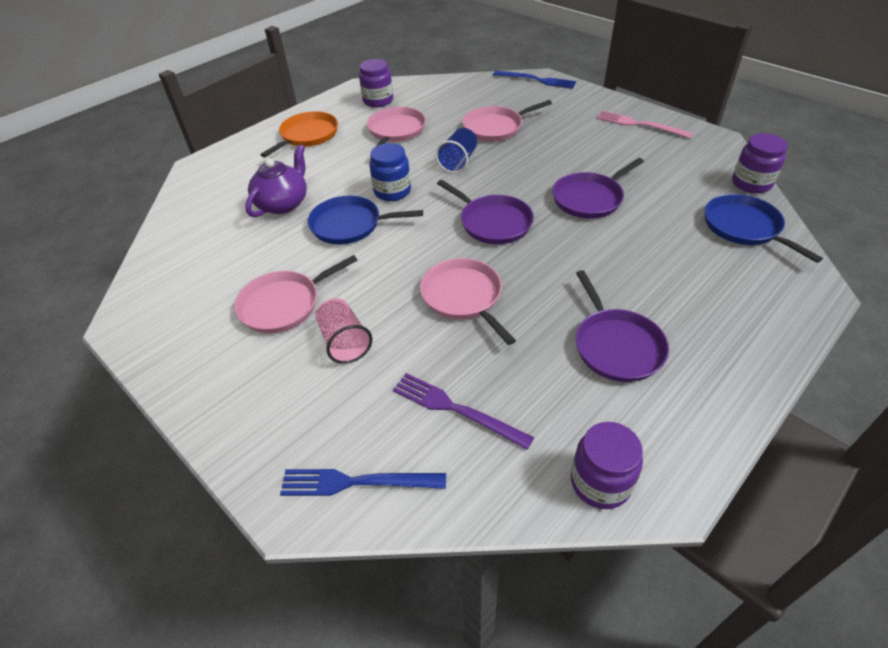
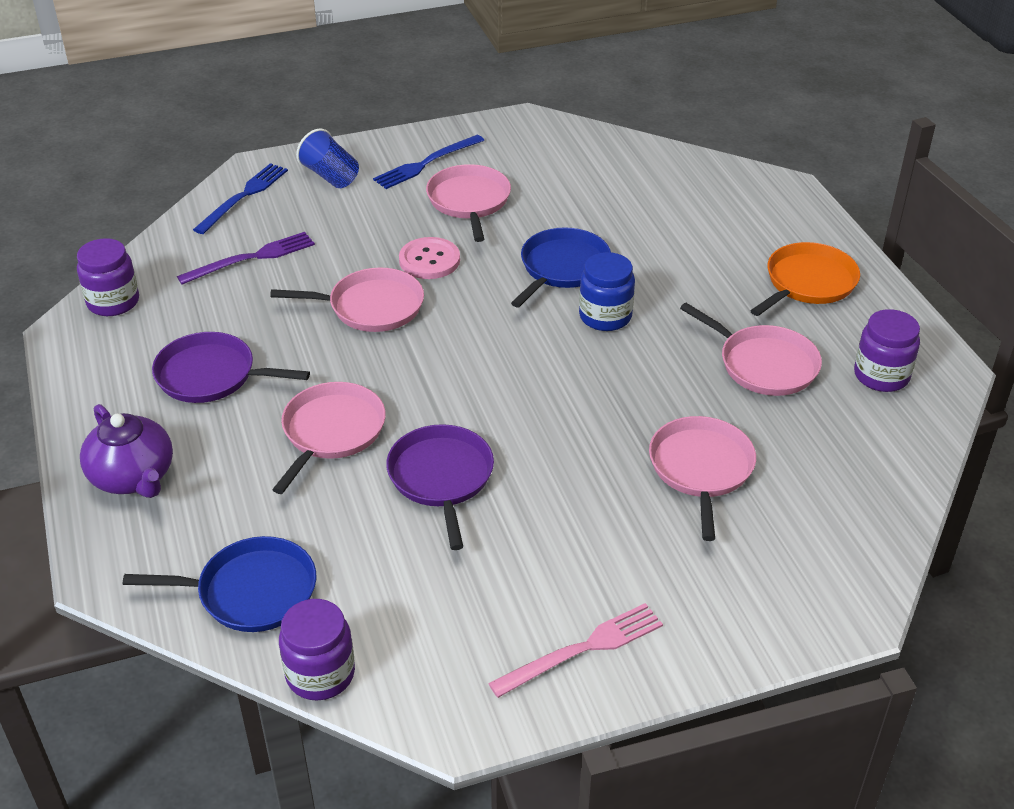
camera: 115 degrees right, 5 degrees down
(283, 203) = (648, 232): purple teapot -> purple teapot (133, 477)
(307, 136) = (808, 283): orange pan -> orange pan turned 105 degrees counterclockwise
(344, 342) = (386, 223): pink cup -> none
(383, 292) = (429, 260): none -> pink button
(458, 162) = (630, 394): blue cup -> blue cup (330, 176)
(492, 222) = (470, 372): purple pan -> none
(537, 80) = (846, 600): blue fork -> blue fork (426, 163)
(602, 255) = (331, 432): none -> pink pan

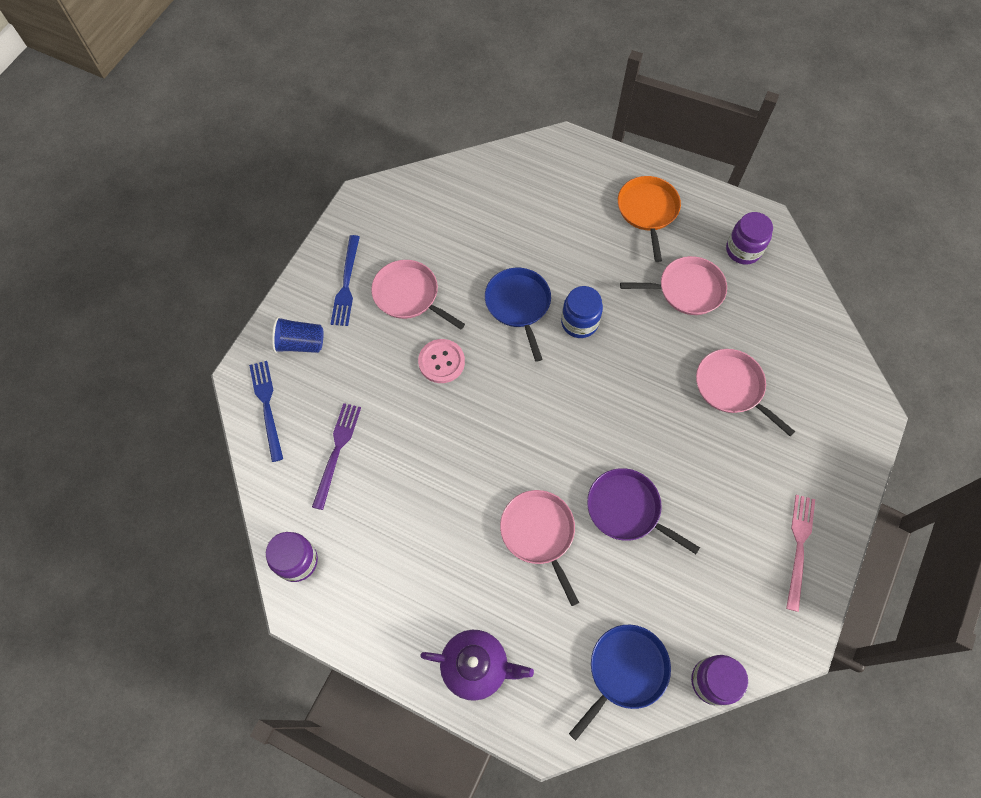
camera: 45 degrees left, 25 degrees up
(211, 375) = (427, 558): purple pan -> none
(371, 307) = (452, 426): pink pan -> none

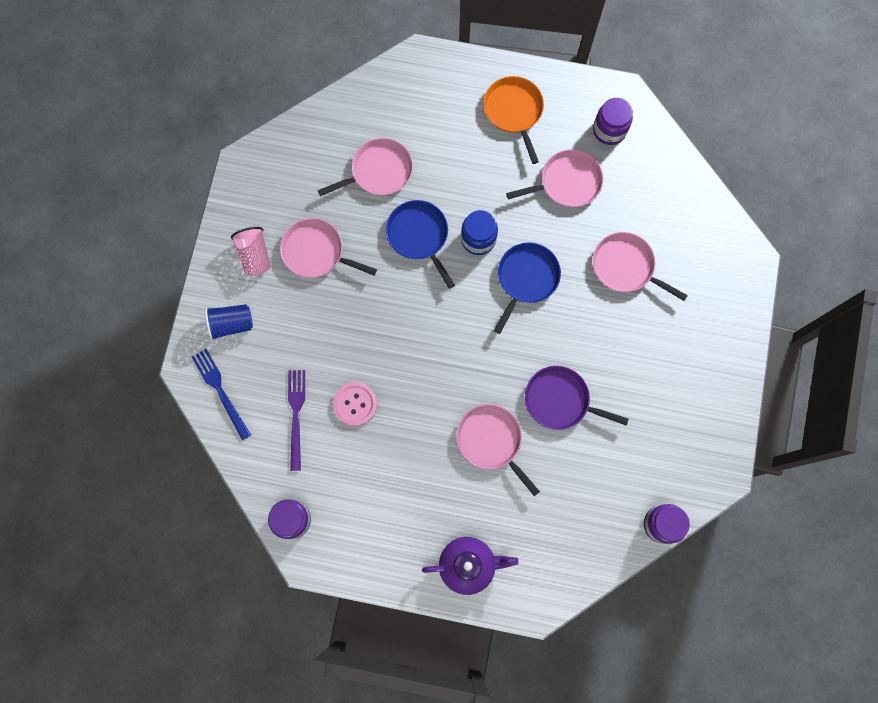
camera: 15 degrees left, 10 degrees up
(346, 284) = (255, 255): blue fork -> pink cup
(441, 362) = (364, 309): pink button -> pink button (355, 404)
(494, 235) = (378, 171): none -> pink pan
(625, 671) = (589, 535): blue pan -> blue pan (526, 279)
(799, 547) = (709, 395): pink fork -> none

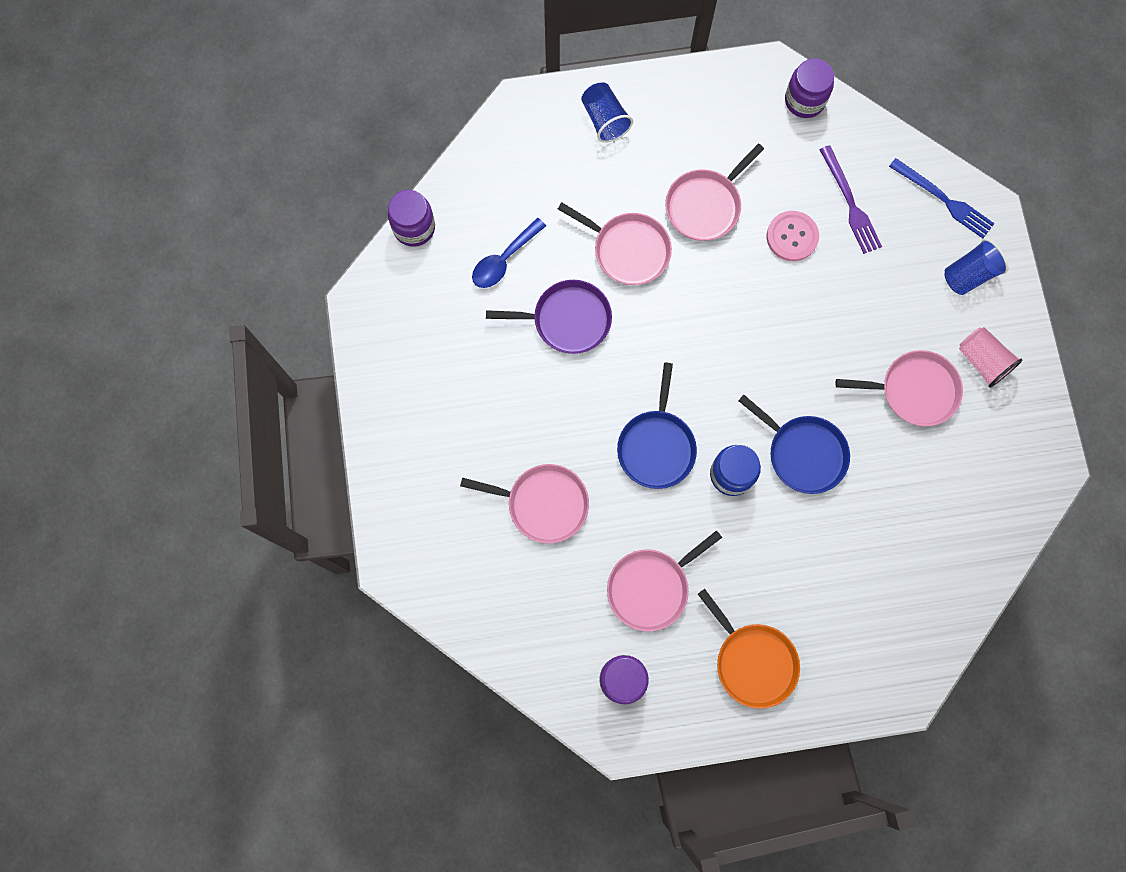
camera: 160 degrees right, 0 degrees up
(378, 171) = (886, 517): pink pan -> pink pan (705, 205)
(468, 565) = (604, 120): purple teapot -> blue cup
(595, 469) = (504, 260): none -> blue spoon

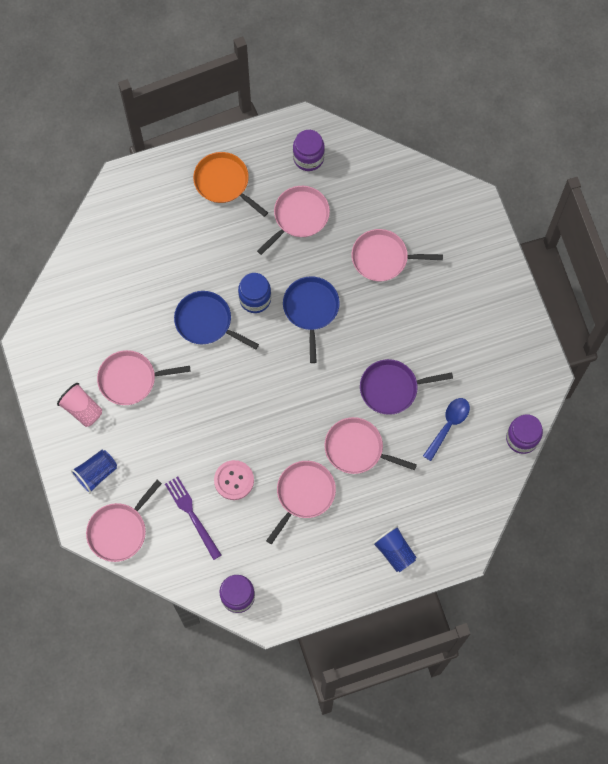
camera: 170 degrees right, 5 degrees down
(944, 200) = (119, 530): blue fork -> pink pan

